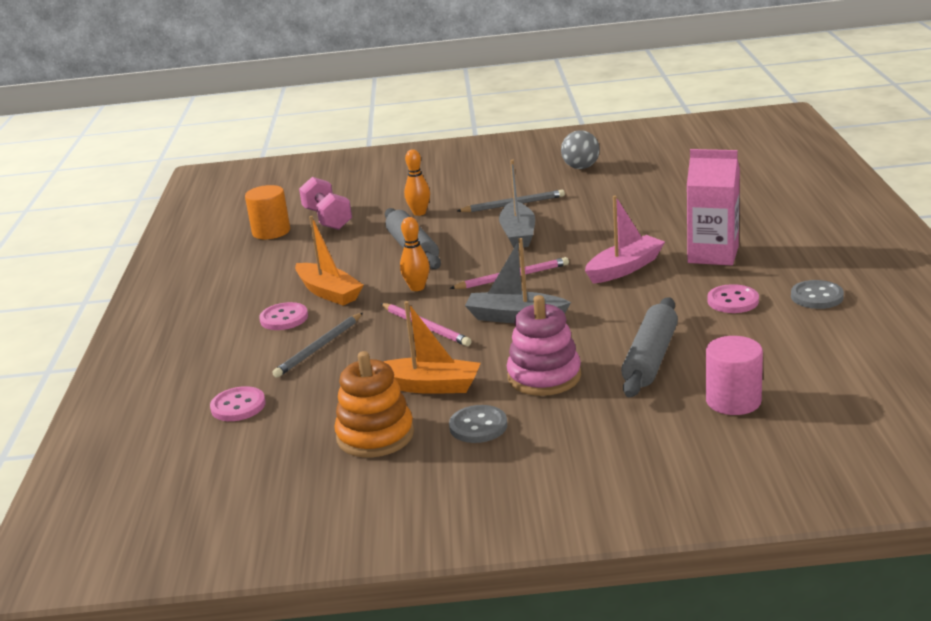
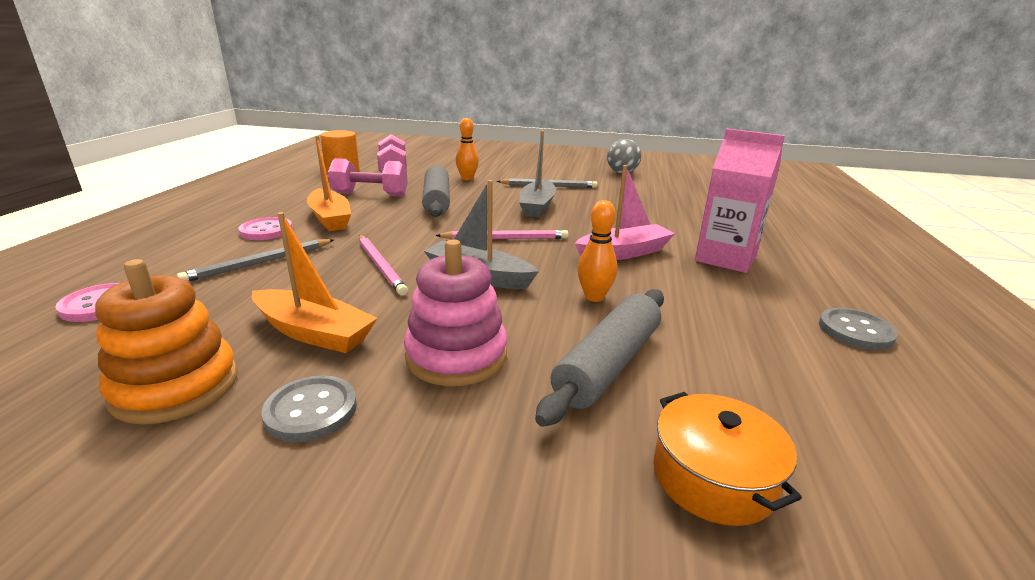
camera: 10 degrees right, 0 degrees up
(337, 256) = (370, 195): none -> pink dumbbell
(417, 288) = (409, 230): orange bowling pin -> orange bowling pin (594, 297)
(733, 301) = (740, 312): pink button -> none
(733, 401) = (713, 477): pink cylinder -> orange pot

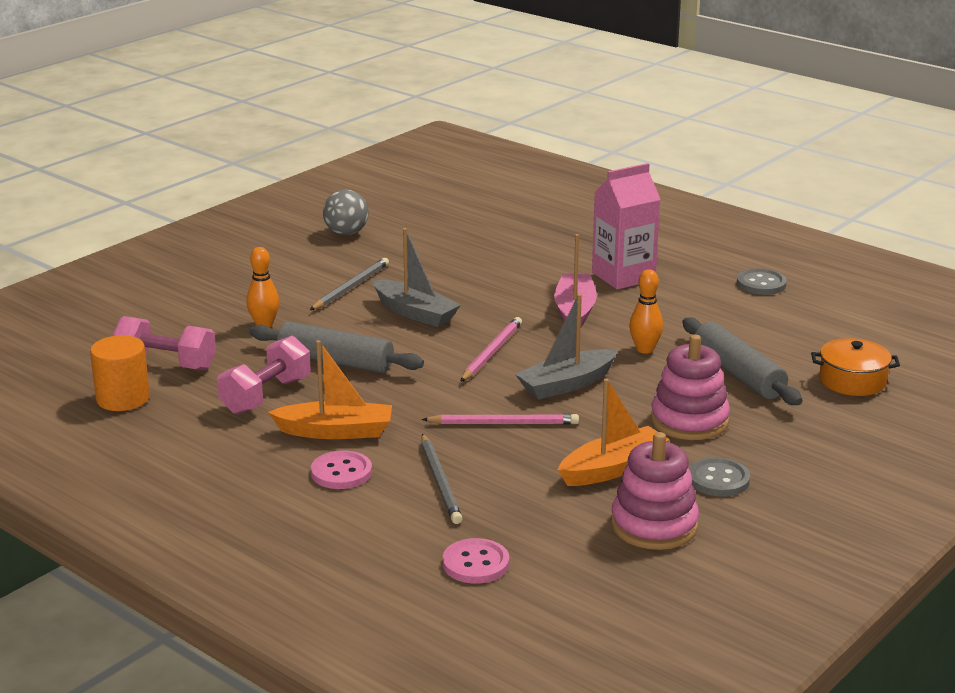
camera: 60 degrees left, 0 degrees up
(176, 387) = (654, 526): orange stacking toy -> pink stacking toy

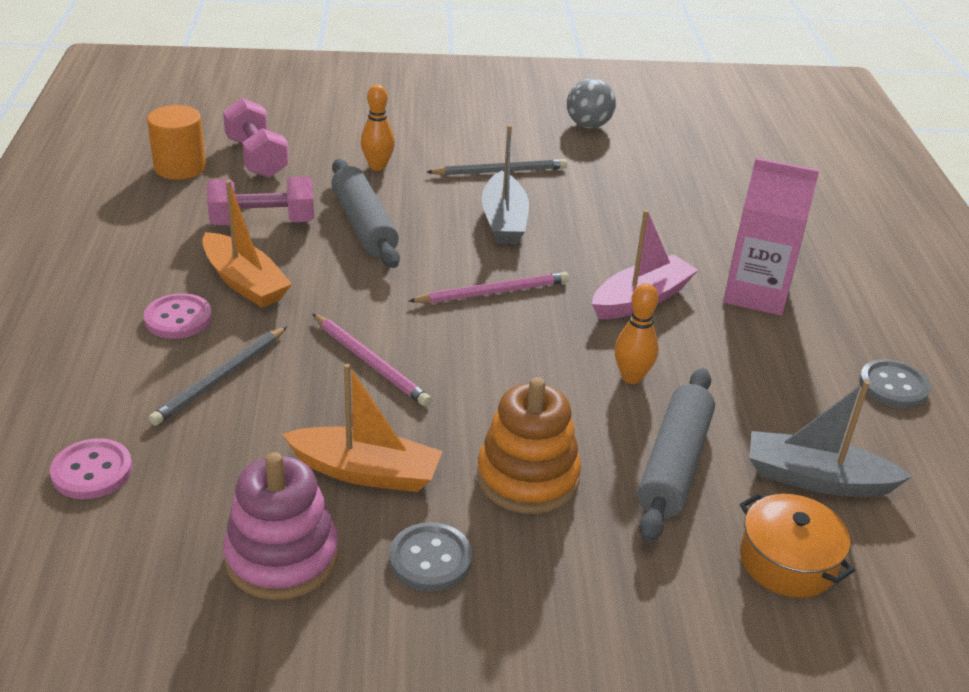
camera: 45 degrees right, 10 degrees up
(566, 384) = (493, 363): grey boat -> grey boat (816, 479)
(689, 421) = (527, 478): pink stacking toy -> orange stacking toy

